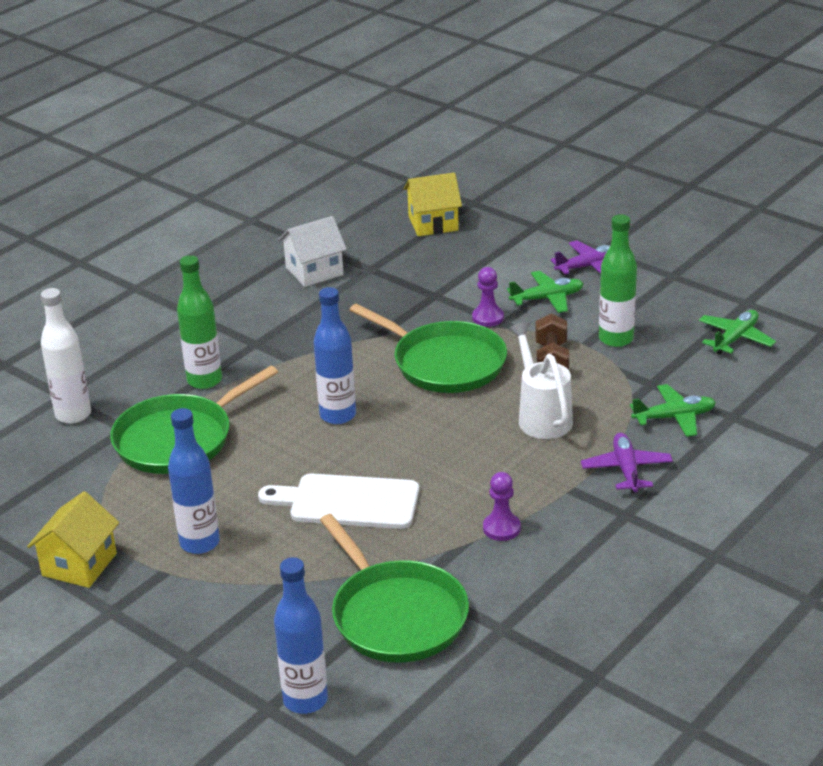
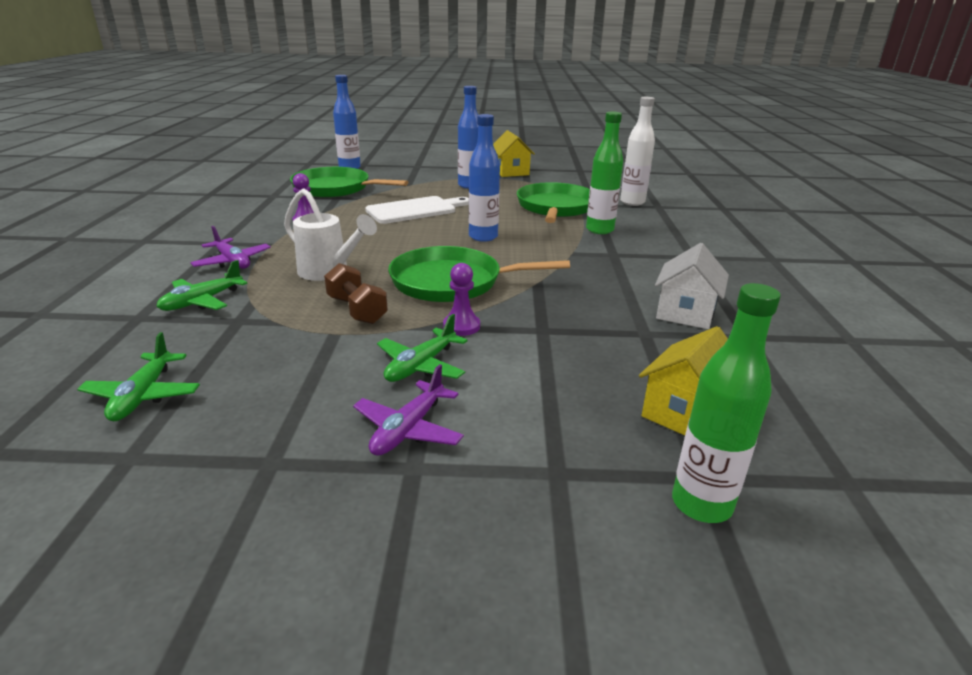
camera: 140 degrees right, 5 degrees down
(616, 339) = (303, 348): green bottle -> green bottle (701, 504)

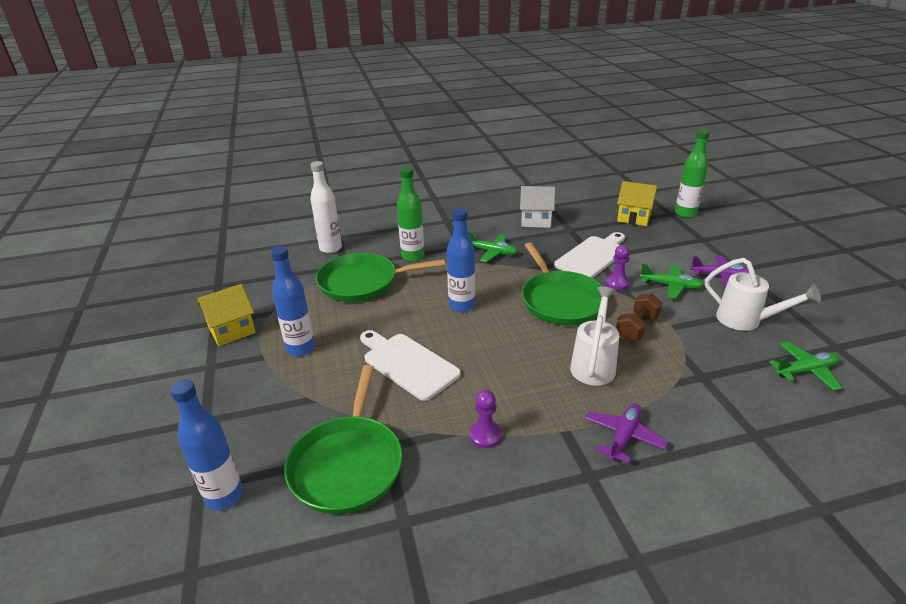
camera: 105 degrees left, 5 degrees up
(202, 301) = (700, 412): green plane -> green plane (492, 252)
(280, 397) = (746, 321): none -> white watering can
(546, 329) = (593, 256): none -> white cutting board

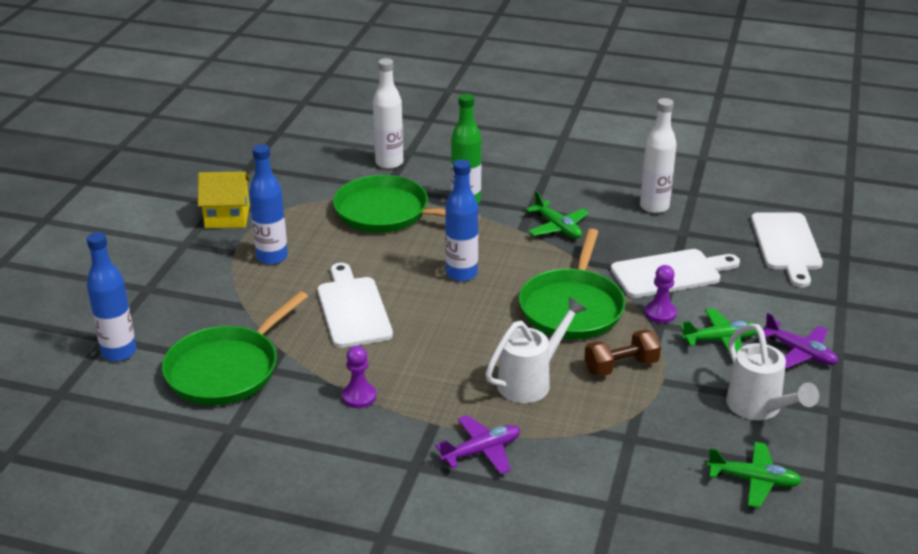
camera: 30 degrees right, 0 degrees up
(536, 220) = (654, 207): white house -> white bottle
(634, 217) = (786, 245): yellow house -> white cutting board
(670, 286) = (720, 340): green plane -> green plane turned 60 degrees counterclockwise
(685, 213) = (865, 263): green bottle -> none

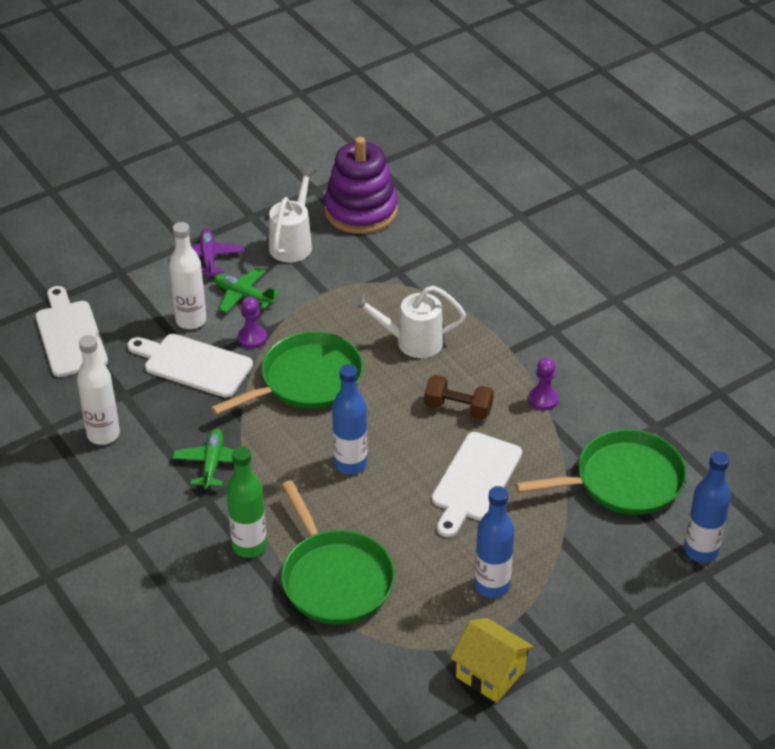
camera: 140 degrees left, 10 degrees up
(389, 163) = (256, 654): white bottle -> white bottle (191, 320)
(481, 451) = (500, 315): purple plane -> none
(621, 366) = (337, 316): brown dumbbell -> brown dumbbell (458, 408)
(753, 480) = (361, 210): green plane -> purple stacking toy
(786, 245) = (70, 335): white cutting board -> white cutting board turned 60 degrees counterclockwise

